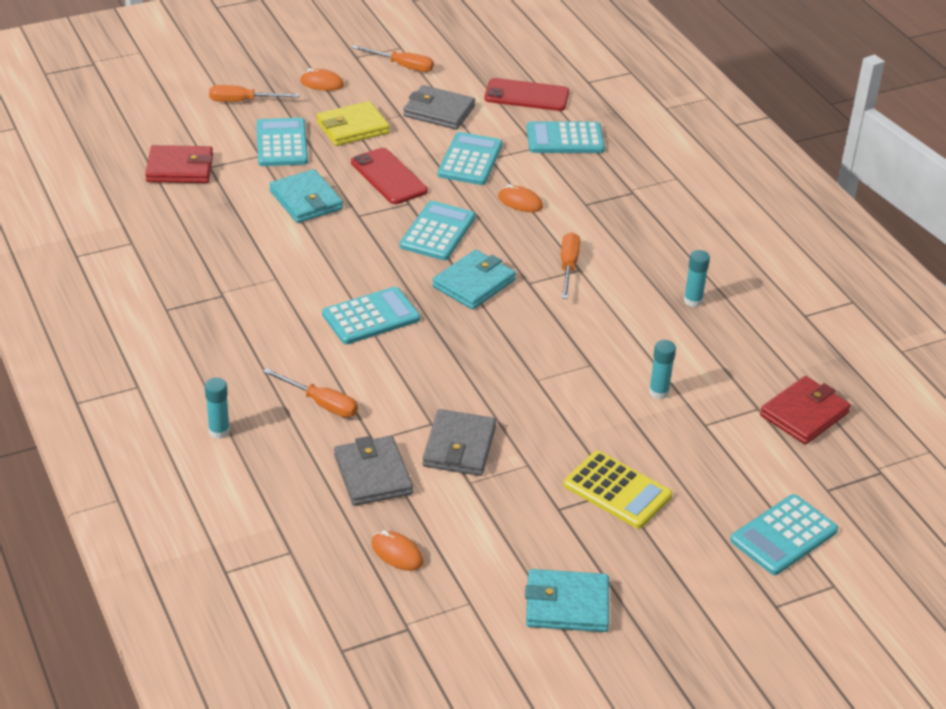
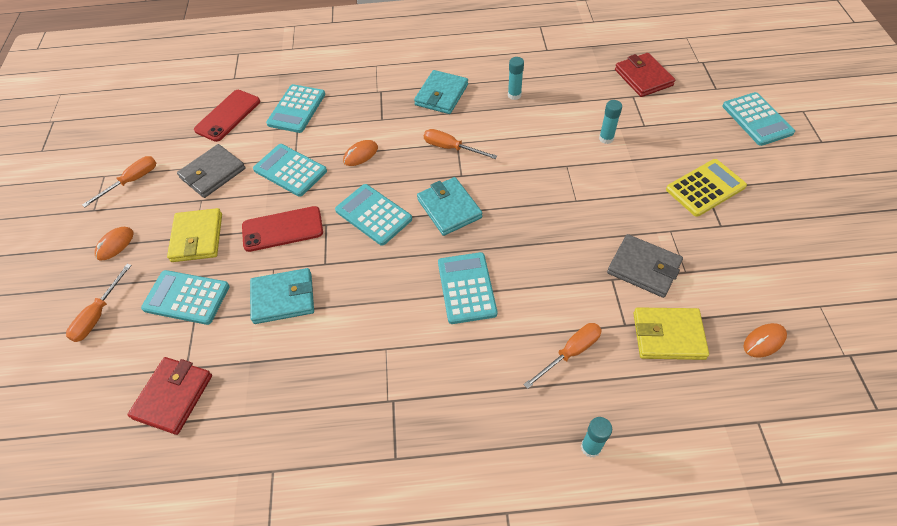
camera: 65 degrees left, 15 degrees up
(372, 475) = (668, 335): grey wallet -> yellow wallet
(567, 605) = (822, 247): turquoise wallet -> turquoise wallet (441, 95)

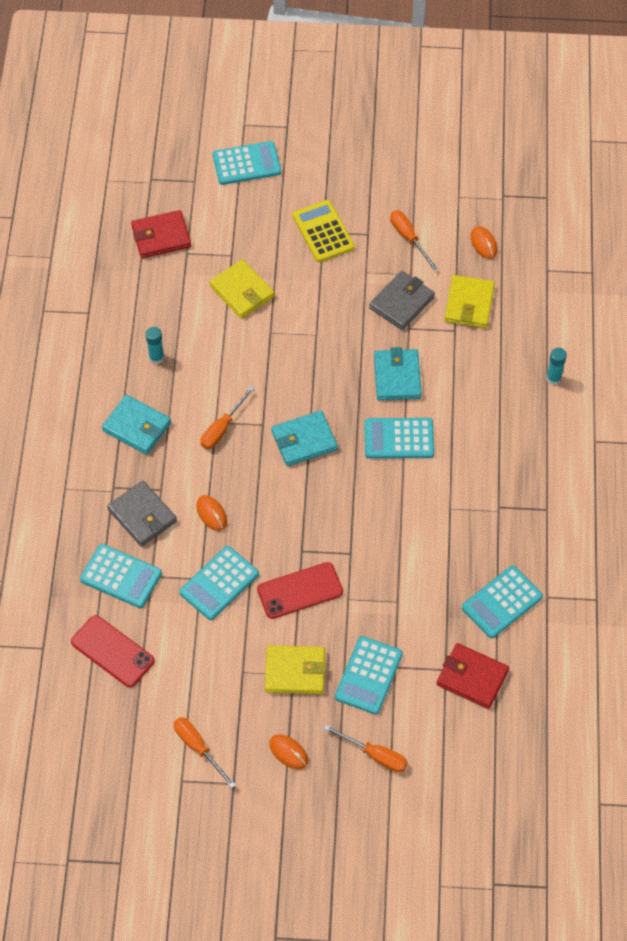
camera: 85 degrees left, 5 degrees up
(213, 173) = (205, 662): grey wallet -> grey wallet (142, 515)
(282, 229) = (300, 590): red phone -> red phone turned 75 degrees clockwise
(283, 298) = (384, 589): turquoise wallet -> turquoise wallet (397, 377)
(373, 215) = (298, 507): turquoise calculator -> turquoise calculator (502, 602)
(570, 353) = (474, 374): orange screwdriver -> orange screwdriver (408, 238)
(606, 138) = (242, 291): turquoise glue stick -> yellow wallet

